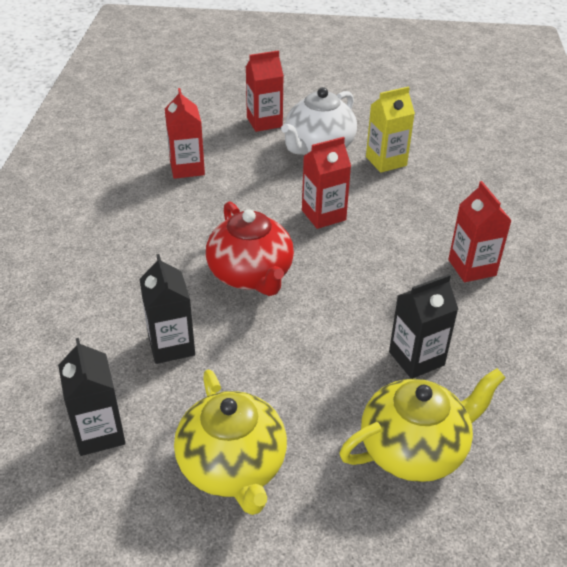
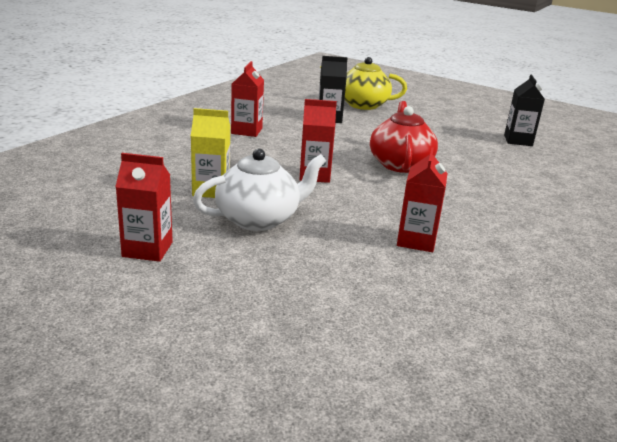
camera: 155 degrees left, 15 degrees down
(171, 345) = (470, 153): black carton -> none
(232, 467) = (451, 120): yellow teapot -> none
(264, 122) = (291, 261): red carton -> red carton (147, 249)

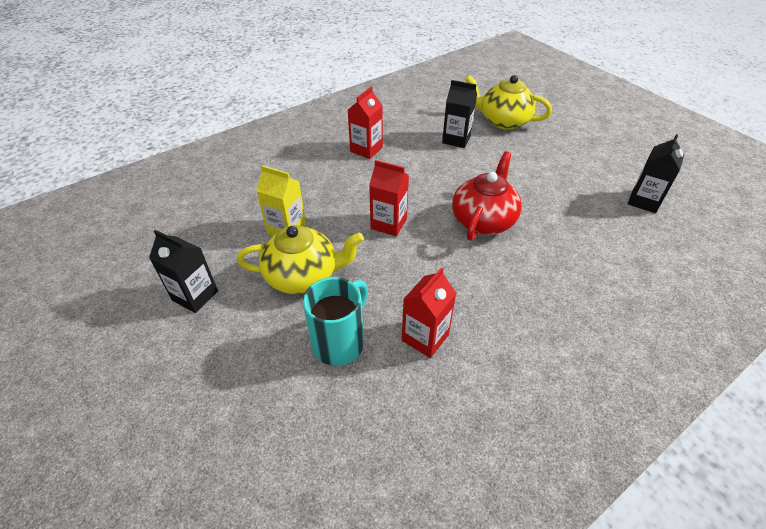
camera: 25 degrees right, 20 degrees up
(147, 249) = (195, 296): red carton -> black carton
(259, 219) = (303, 276): white teapot -> yellow teapot
(339, 256) = (340, 342): none -> turquoise mug

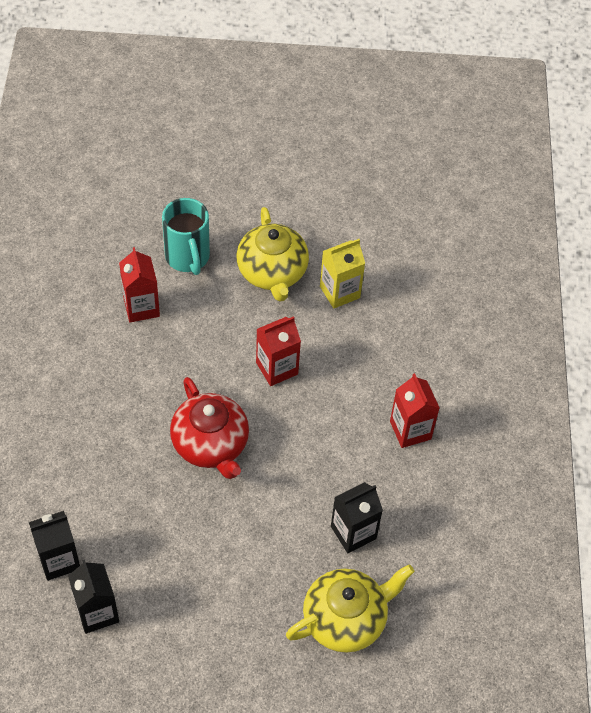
camera: 125 degrees right, 10 degrees up
(195, 296) = (314, 201): black carton -> black carton (59, 560)
(303, 276) = (272, 272): yellow teapot -> yellow teapot turned 45 degrees counterclockwise

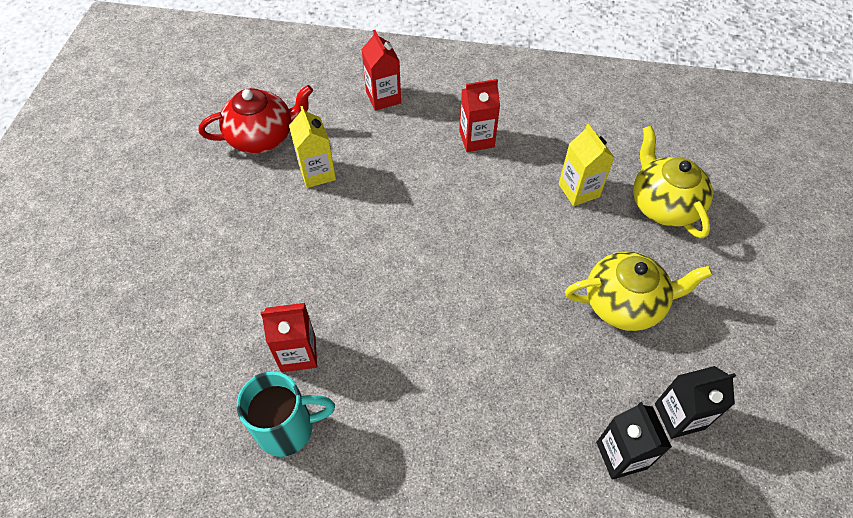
camera: 80 degrees left, 0 degrees up
(188, 258) = (241, 302): turquoise mug -> turquoise mug (288, 428)
(211, 445) = (482, 296): red teapot -> red teapot (262, 137)
(272, 272) = (280, 225): yellow teapot -> yellow teapot (625, 303)
(277, 368) = (398, 232): red carton -> red carton (383, 97)
(353, 532) = (579, 190): black carton -> yellow carton

